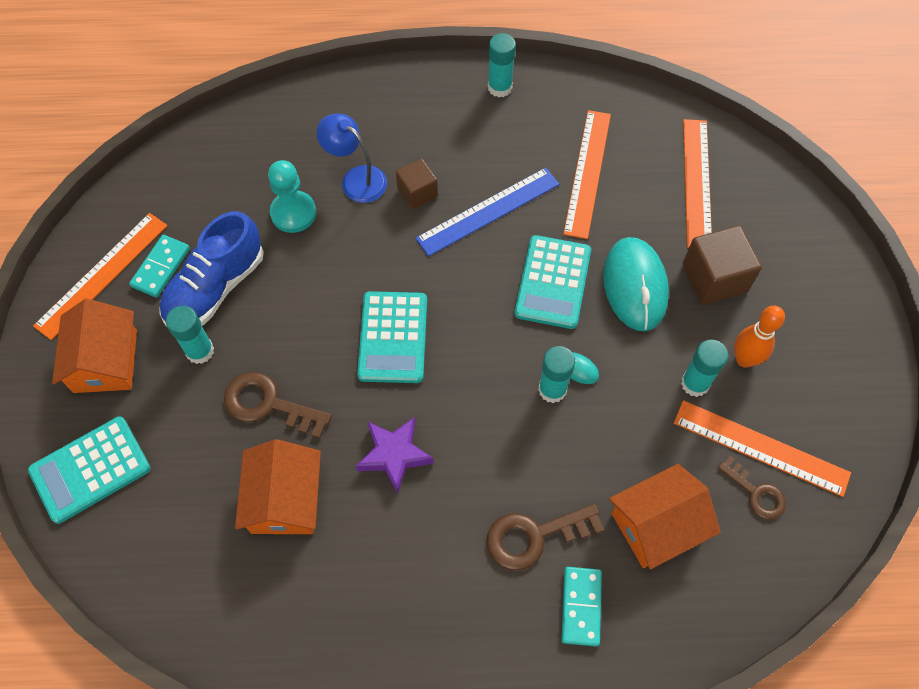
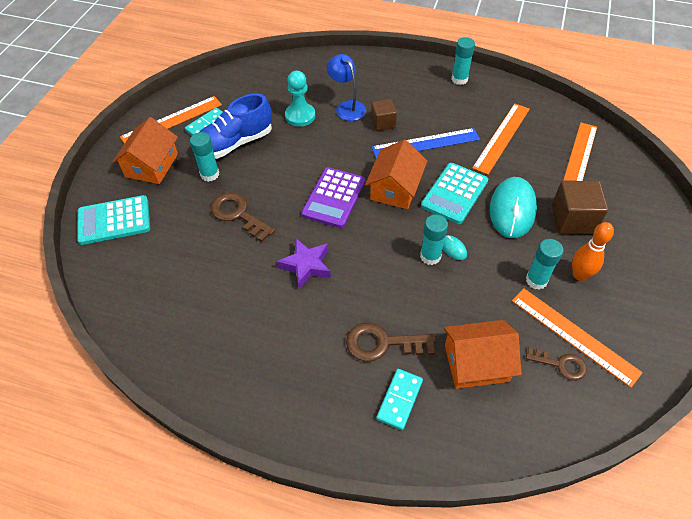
camera: 20 degrees right, 10 degrees down
(285, 499) = (224, 271): orange house -> orange house (395, 188)
(393, 337) = (334, 198): turquoise calculator -> purple calculator
(756, 493) = (560, 364): brown key -> brown key turned 45 degrees counterclockwise

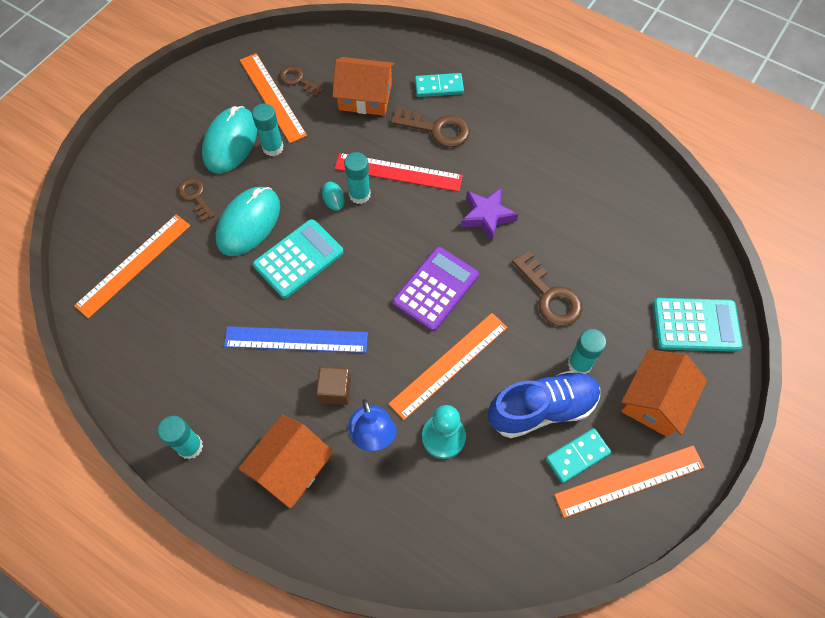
camera: 165 degrees left, 10 degrees up
(395, 188) = (361, 283): orange house -> orange house (290, 467)
(399, 400) = (439, 87): turquoise domino -> turquoise domino turned 45 degrees clockwise
(404, 286) = (398, 172): none -> red ruler
(501, 137) = (198, 322): orange ruler -> orange ruler (449, 365)
(572, 219) = (195, 196): brown cube -> brown key
(579, 275) = (230, 142): orange bowling pin -> turquoise mouse

